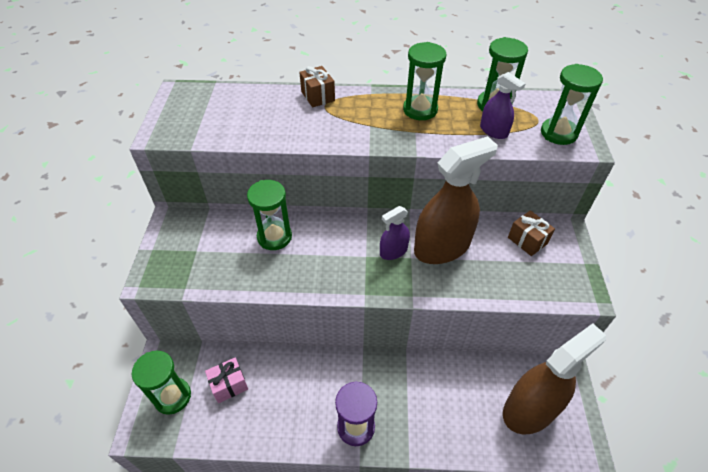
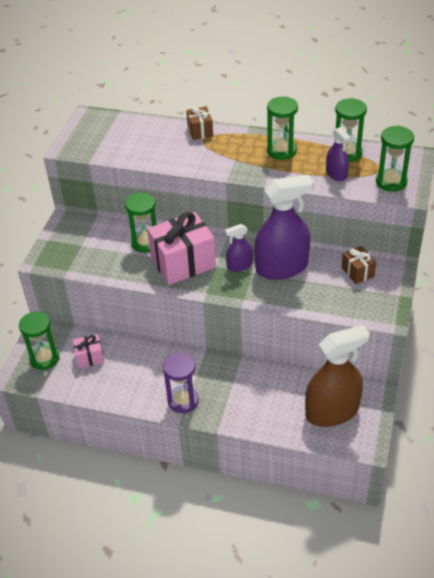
camera: 15 degrees right, 5 degrees down
(326, 257) = (183, 263): none -> pink gift
(442, 247) = (281, 267): brown spray bottle -> purple spray bottle

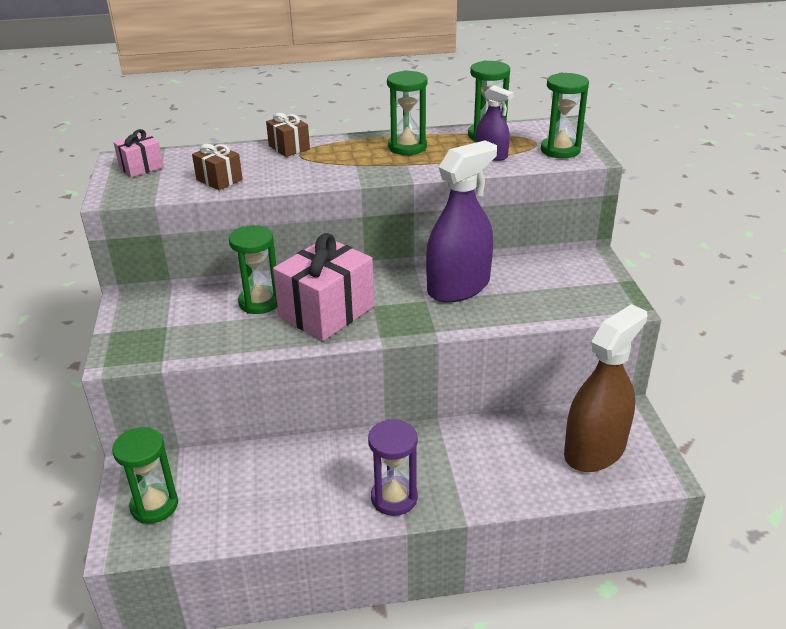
camera: 25 degrees left, 10 degrees down
(90, 357) = (225, 483): pink gift -> pink gift (141, 167)
(239, 265) = (404, 297): purple spray bottle -> none
(357, 272) = (552, 270): brown gift -> brown gift (219, 180)

